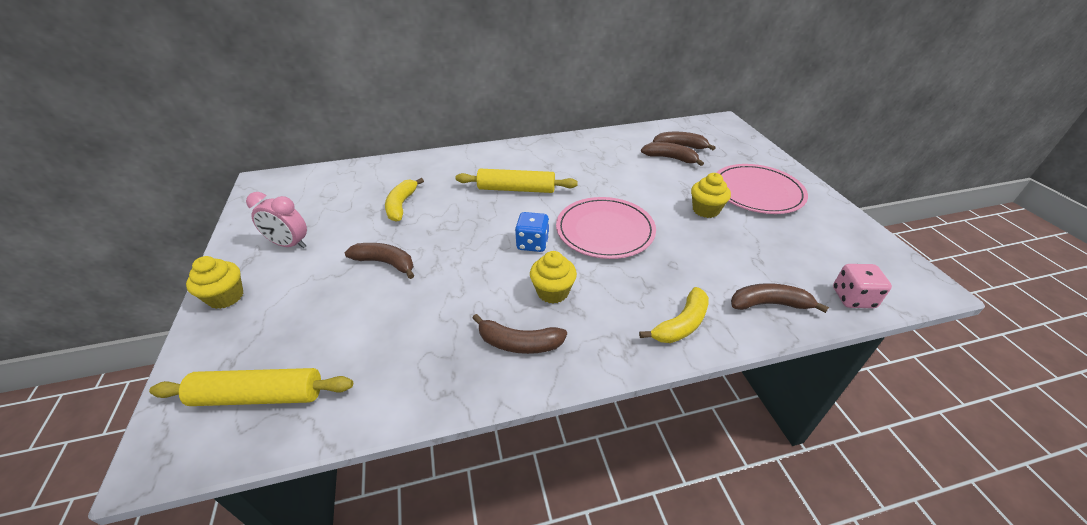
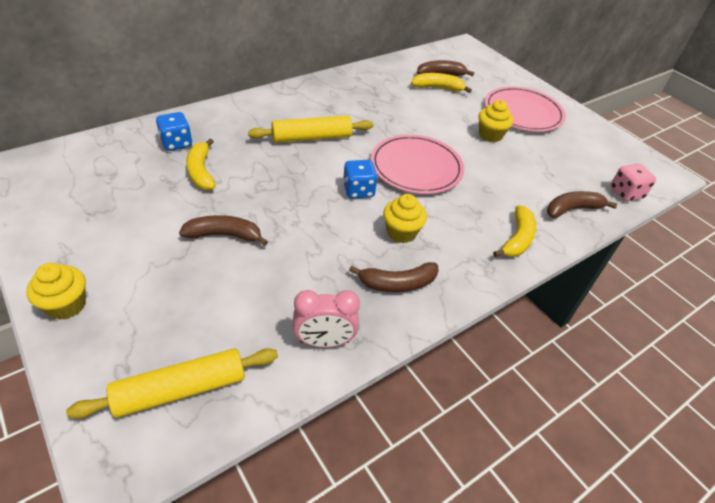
camera: 25 degrees left, 5 degrees up
(289, 244) = (101, 235): pink clock -> pink clock (324, 341)
(397, 179) = (176, 143): none -> blue dice
(670, 158) = (438, 88): brown banana -> yellow banana

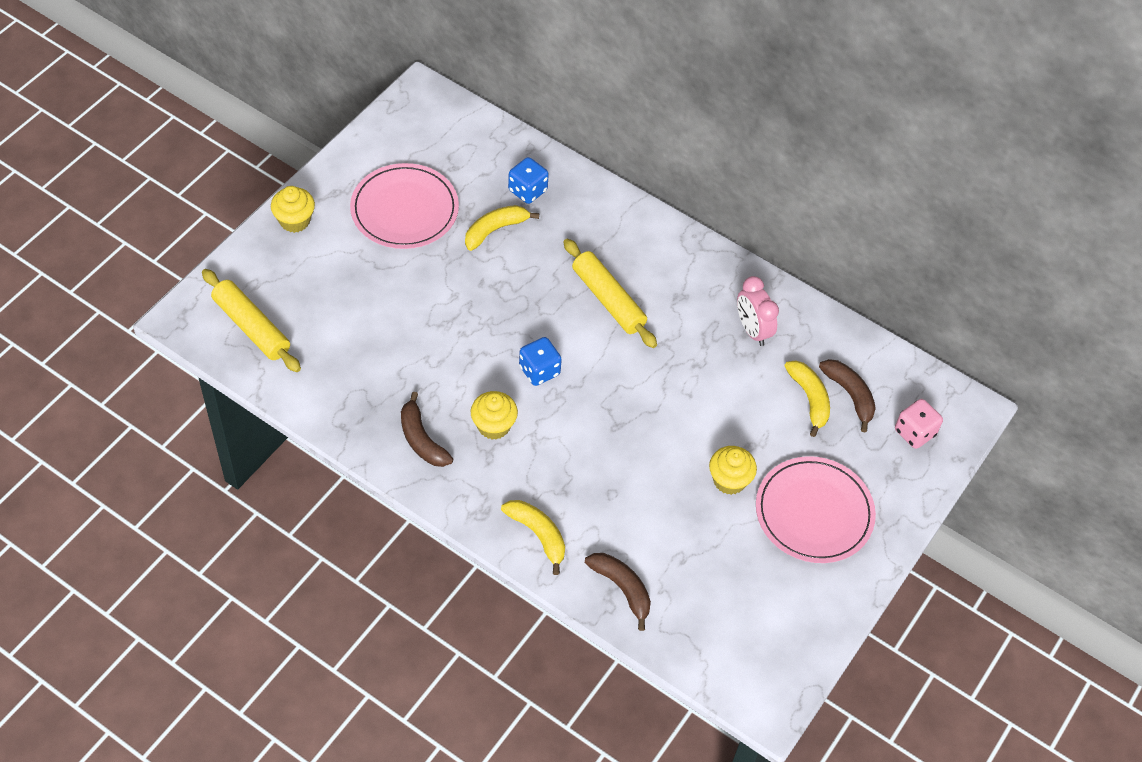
camera: 70 degrees right, 10 degrees up
(224, 235) = (417, 286): brown banana -> none
(324, 341) = (332, 403): pink clock -> pink clock (752, 330)
(416, 167) = (612, 414): pink plate -> pink plate (404, 209)
(517, 239) = (538, 535): yellow banana -> yellow banana turned 135 degrees counterclockwise
(626, 193) = (690, 650): pink dice -> pink dice (914, 432)

